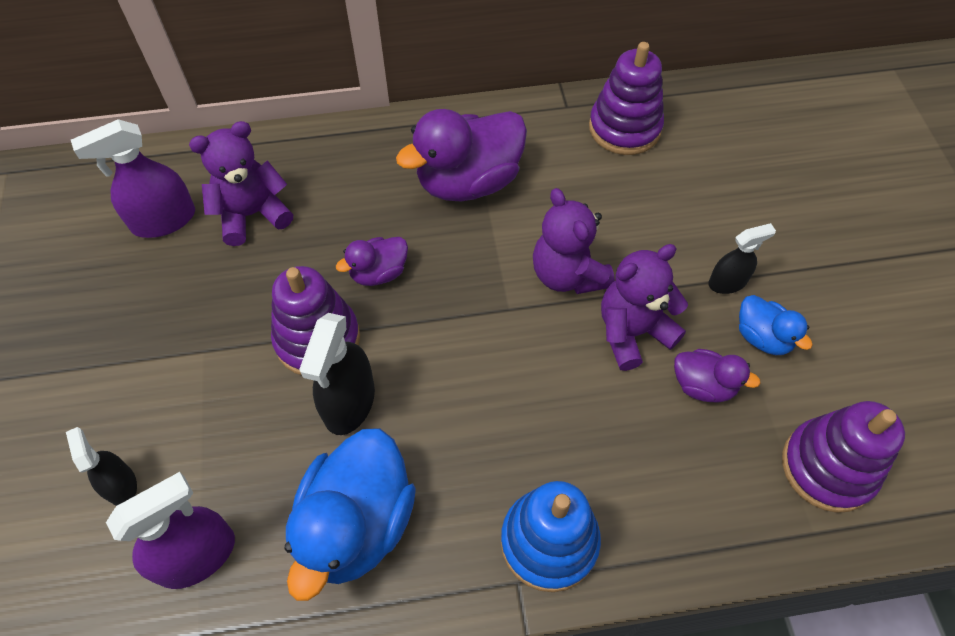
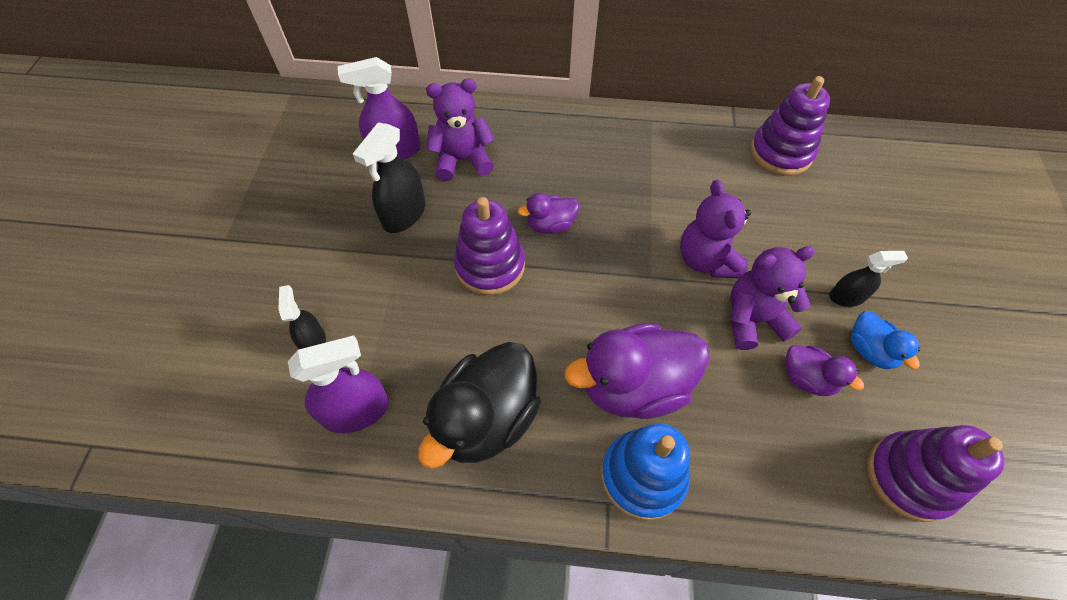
camera: 15 degrees right, 0 degrees up
(349, 402) = (503, 321): black spray bottle -> black spray bottle (404, 214)
(357, 524) = (486, 419): blue duck -> black duck
(468, 182) = (639, 169): purple duck -> purple duck (634, 386)

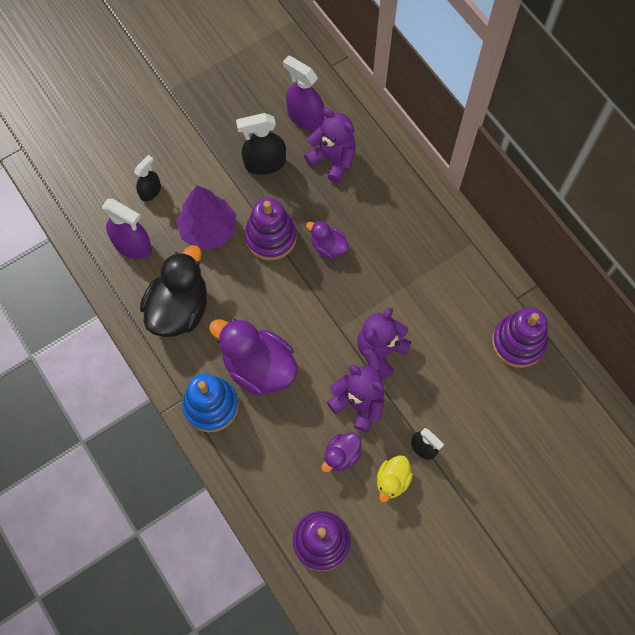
camera: 50 degrees right, 10 degrees up
(421, 317) = (208, 230): none -> purple tree
(486, 419) = (179, 309): black duck -> black duck turned 120 degrees clockwise
(807, 378) = (341, 455): purple duck -> purple duck turned 45 degrees clockwise
(869, 350) = (392, 481): blue duck -> yellow duck

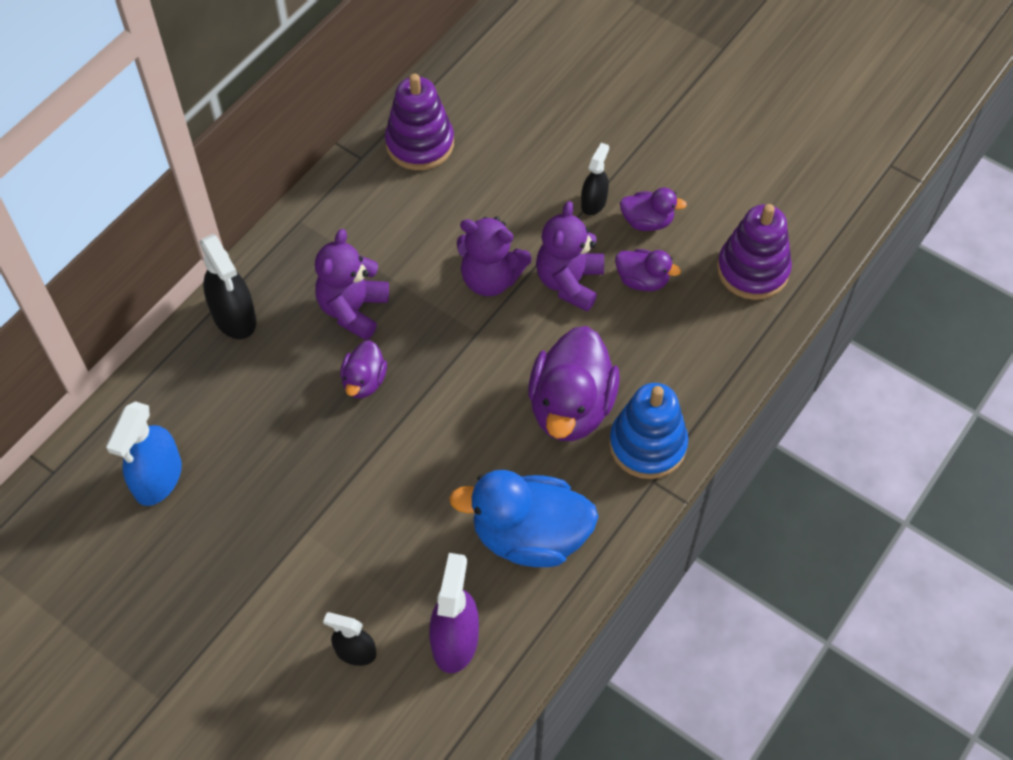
camera: 110 degrees left, 10 degrees down
(179, 309) = (529, 536): black duck -> blue duck
(208, 230) = (392, 543): purple tree -> none
(265, 163) = (255, 506): black spray bottle -> black spray bottle (234, 317)
(271, 237) = (374, 457): purple stacking toy -> none
(305, 117) = (158, 478): purple spray bottle -> blue spray bottle
(333, 160) = (222, 418): purple teddy bear -> purple teddy bear (353, 309)
(392, 481) = (647, 221): yellow duck -> purple duck

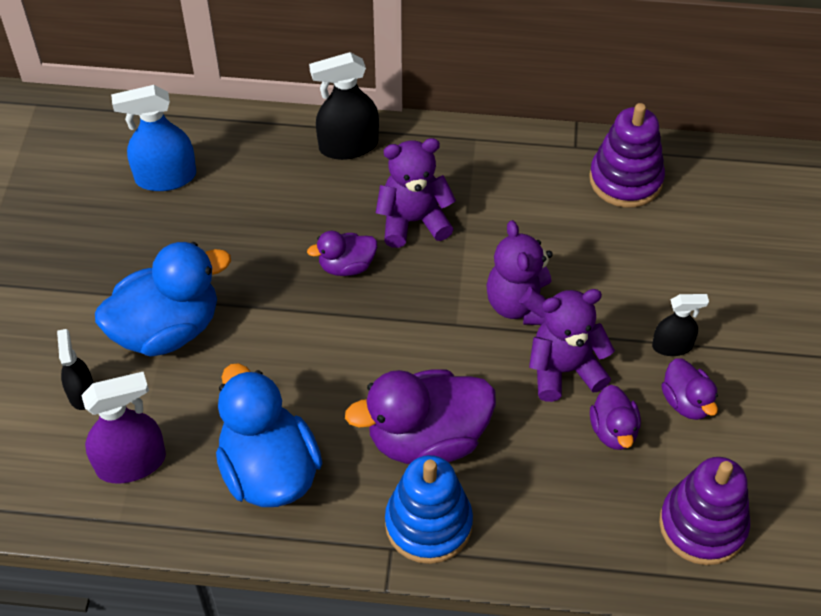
camera: 60 degrees right, 5 degrees down
(234, 317) = (348, 146): black spray bottle -> black spray bottle turned 45 degrees clockwise
(333, 551) = (167, 329): none -> blue duck

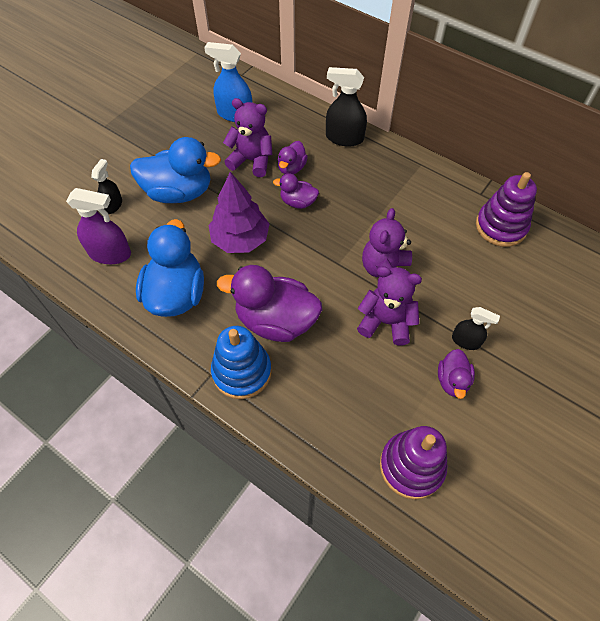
camera: 30 degrees right, 5 degrees up
(304, 354) = (240, 239): none -> purple tree
(413, 221) = (353, 194): purple teddy bear -> purple teddy bear (251, 160)
(613, 431) = (392, 374): purple duck -> purple duck (291, 168)

